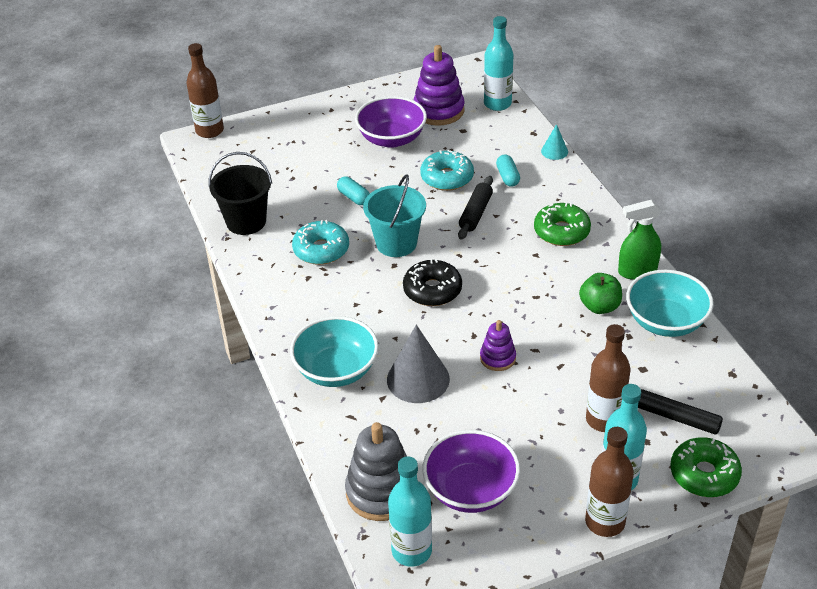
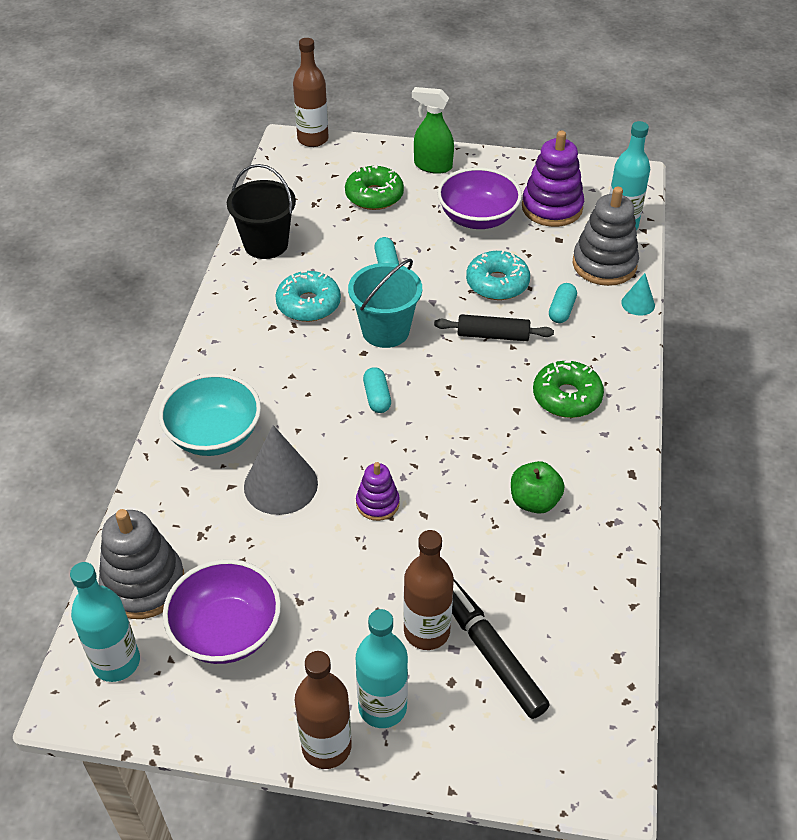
camera: 30 degrees right, 5 degrees up
(432, 290) = (377, 397): black donut -> turquoise capsule
(475, 213) = (493, 335): black rolling pin -> black rolling pin turned 45 degrees clockwise
(509, 134) = (604, 264): none -> grey stacking toy
(637, 271) = (611, 482): green spray bottle -> green spray bottle (432, 166)
(665, 321) = (593, 556): turquoise bowl -> none
(704, 474) = (480, 757): green donut -> green donut (374, 196)

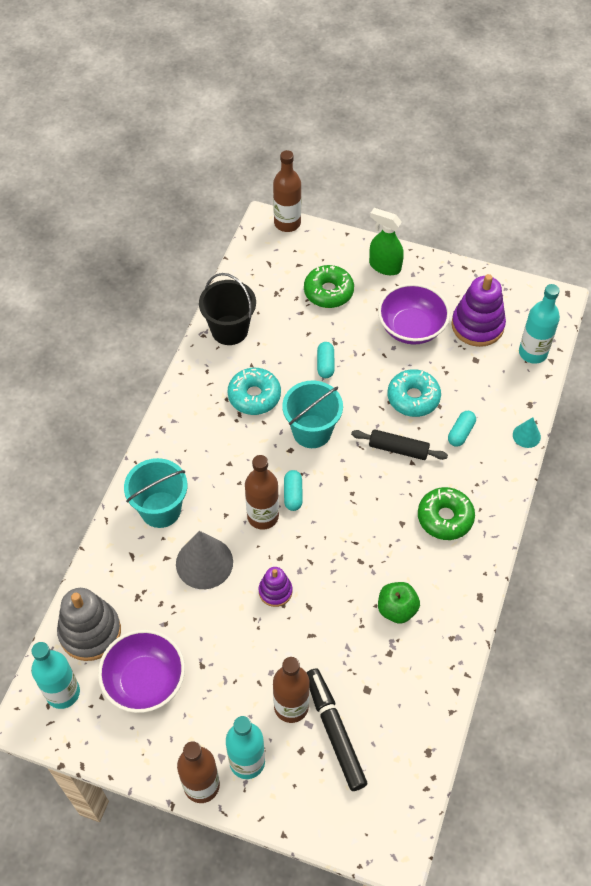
camera: 10 degrees right, 10 degrees up
(214, 435) = (160, 509): turquoise bowl -> turquoise bucket
(344, 425) = (263, 516): none -> brown bottle
(604, 264) = (508, 391): grey stacking toy -> none

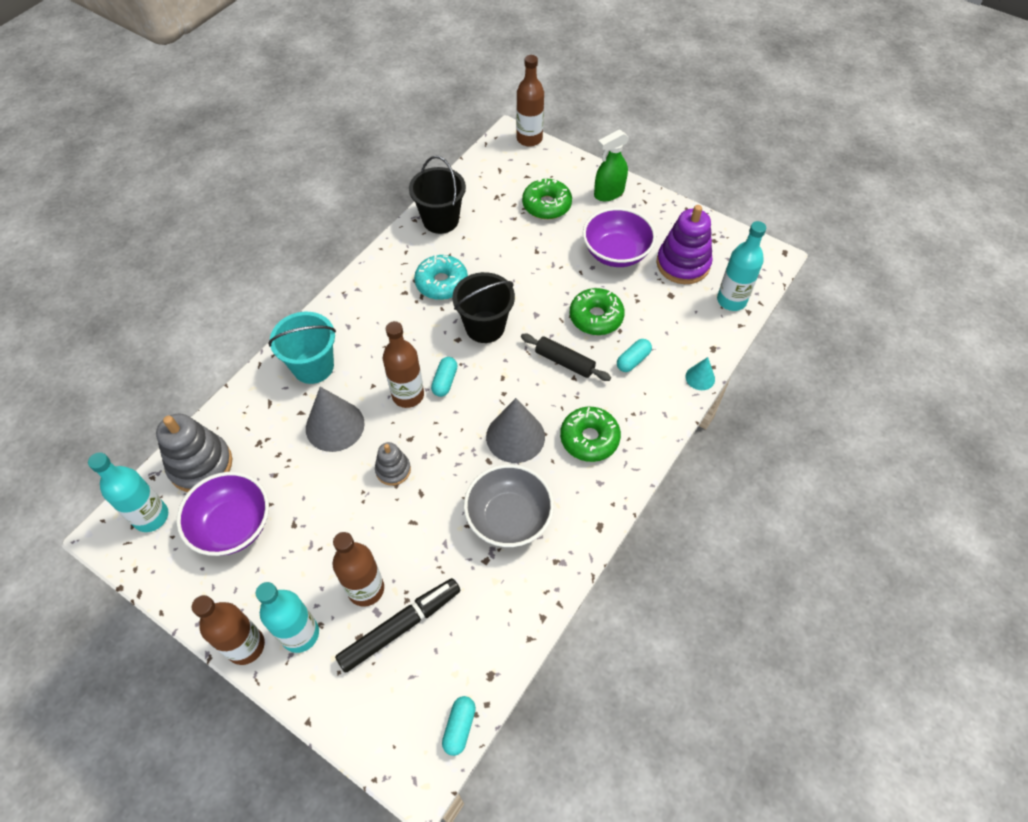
camera: 15 degrees right, 0 degrees up
(275, 591) = (393, 470): purple stacking toy -> grey stacking toy
(312, 431) = (485, 327): turquoise bucket -> black bucket
(325, 364) = (520, 269): turquoise capsule -> turquoise capsule (459, 727)
(334, 731) = (400, 627): black marker -> black marker turned 60 degrees clockwise
(377, 532) = (515, 436): none -> grey cone
(384, 266) = (608, 193): green spray bottle -> green spray bottle turned 75 degrees counterclockwise
(397, 609) = (509, 518): green apple -> grey bowl
(413, 398) = (596, 317): turquoise donut -> green donut

